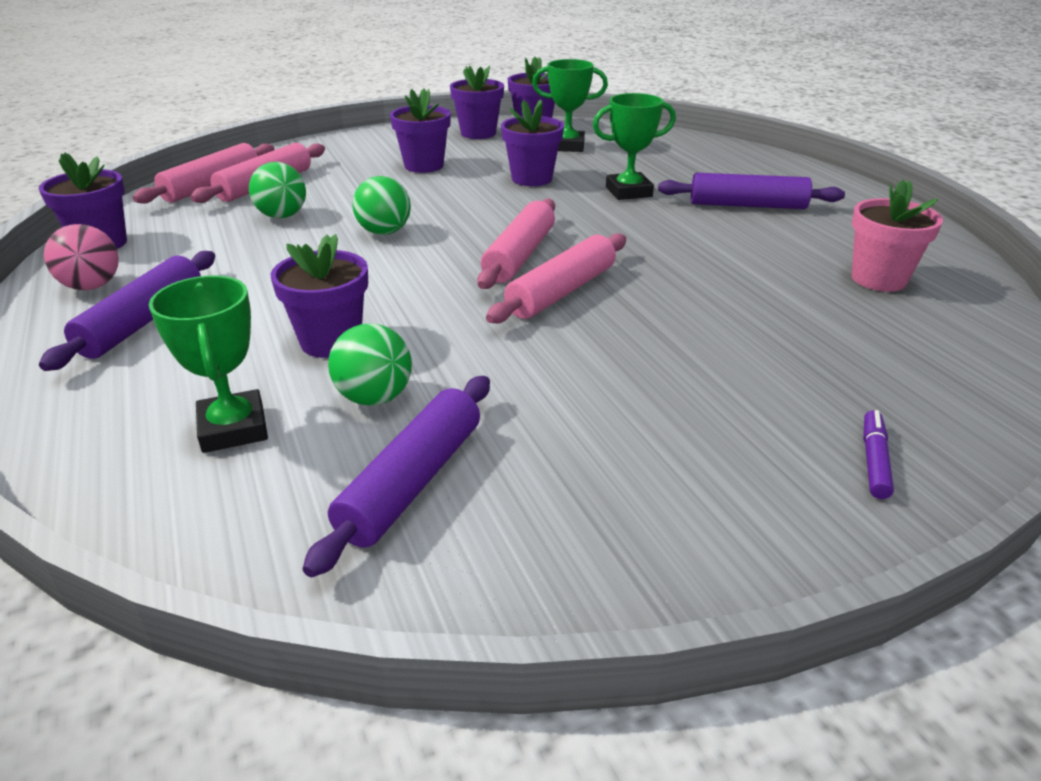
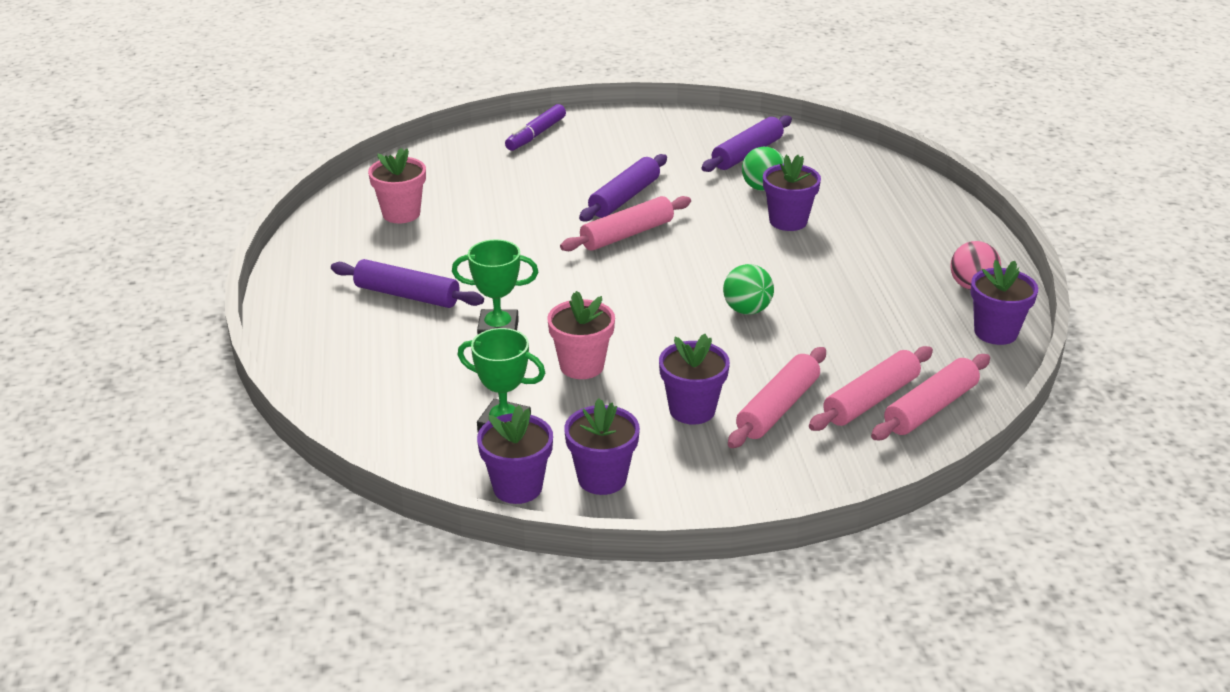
camera: 165 degrees left, 0 degrees up
(142, 321) = (916, 251): purple rolling pin -> purple rolling pin (624, 198)
(233, 428) = (835, 184): green trophy -> none
(282, 216) = (842, 345): green ball -> none
(520, 256) = (641, 269): pink rolling pin -> pink rolling pin (777, 408)
(532, 179) = (582, 366): purple flower pot -> pink flower pot
(874, 461) = (536, 135): purple marker -> purple marker, size x1.60

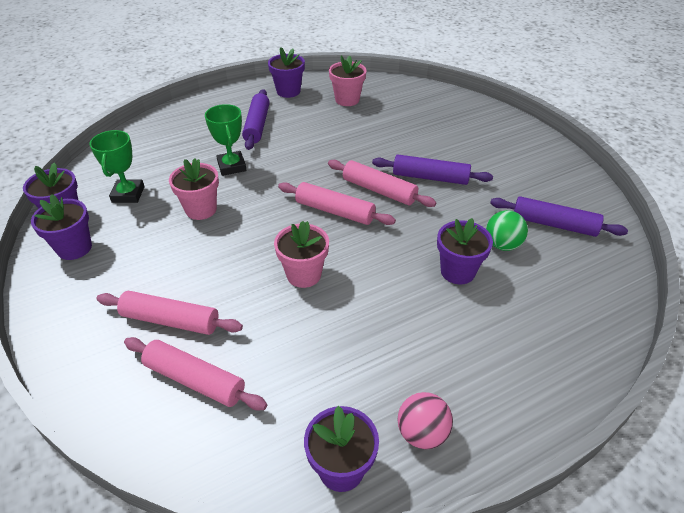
camera: 70 degrees right, 10 degrees up
(536, 135) = (487, 120): purple marker -> none
(692, 410) = (159, 273): purple flower pot -> purple flower pot (288, 91)
(747, 310) = (304, 275): green ball -> pink flower pot
(930, 408) = (190, 429): pink rolling pin -> pink rolling pin (335, 211)

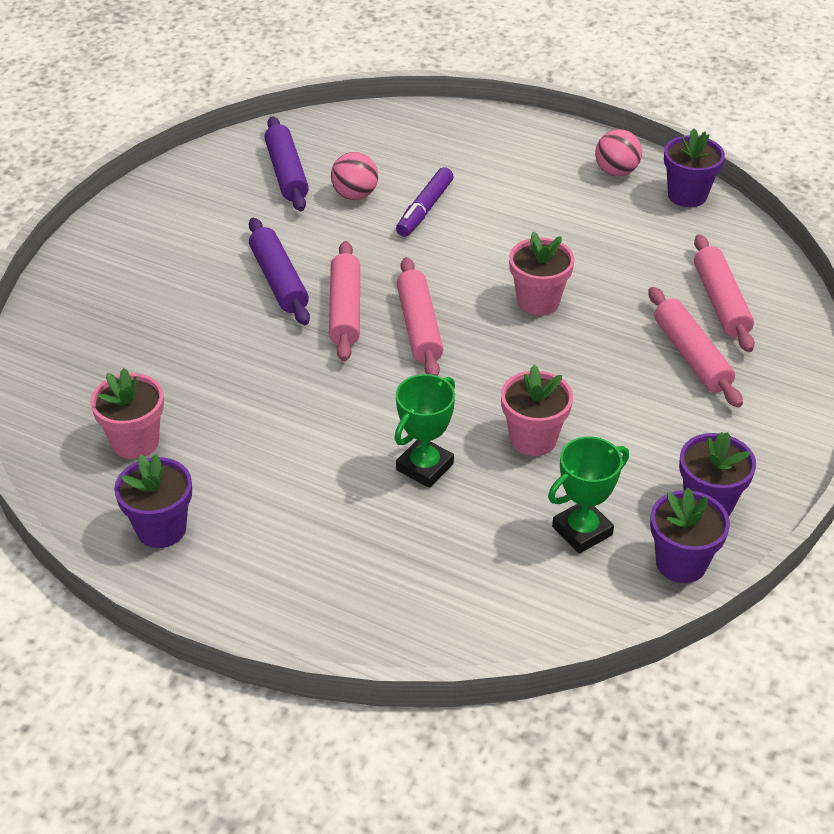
camera: 125 degrees left, 0 degrees up
(257, 125) = (300, 504): purple rolling pin -> none
(457, 271) = (424, 209): purple flower pot -> purple marker
(502, 245) = (355, 195): green ball -> pink ball

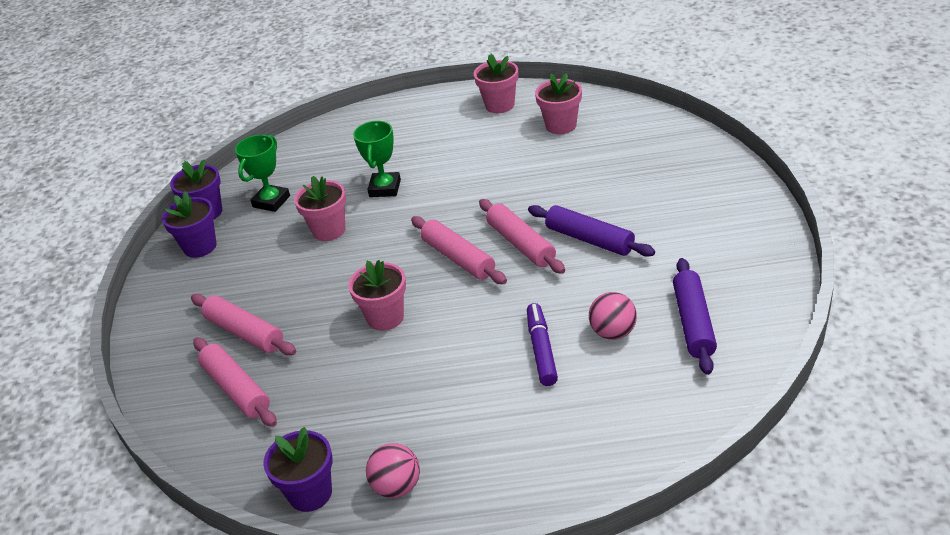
camera: 155 degrees right, 5 degrees down
(161, 529) = (499, 105): purple flower pot -> pink flower pot
(287, 173) = (693, 323): purple rolling pin -> purple rolling pin turned 45 degrees clockwise

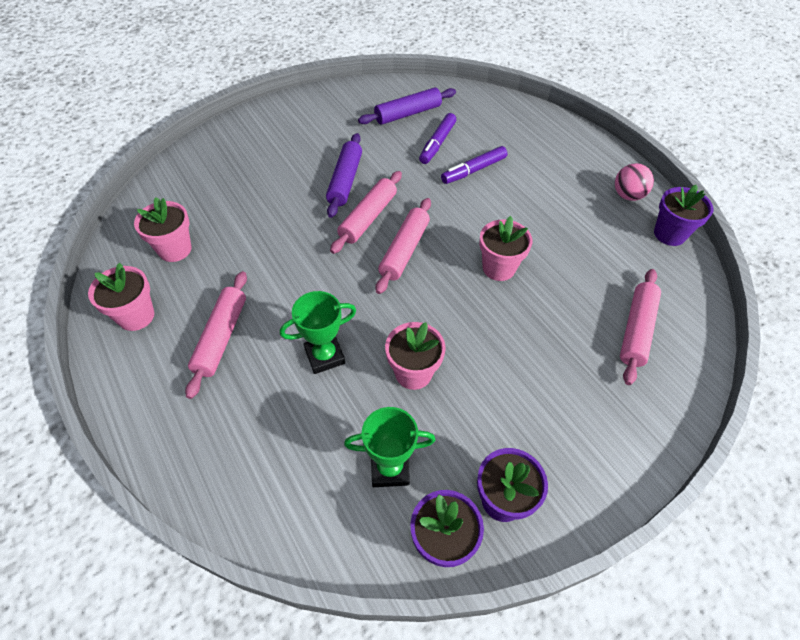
camera: 125 degrees left, 15 degrees up
(245, 332) = (581, 363): pink rolling pin -> pink rolling pin (221, 337)
(613, 332) = (437, 143): pink ball -> purple marker

